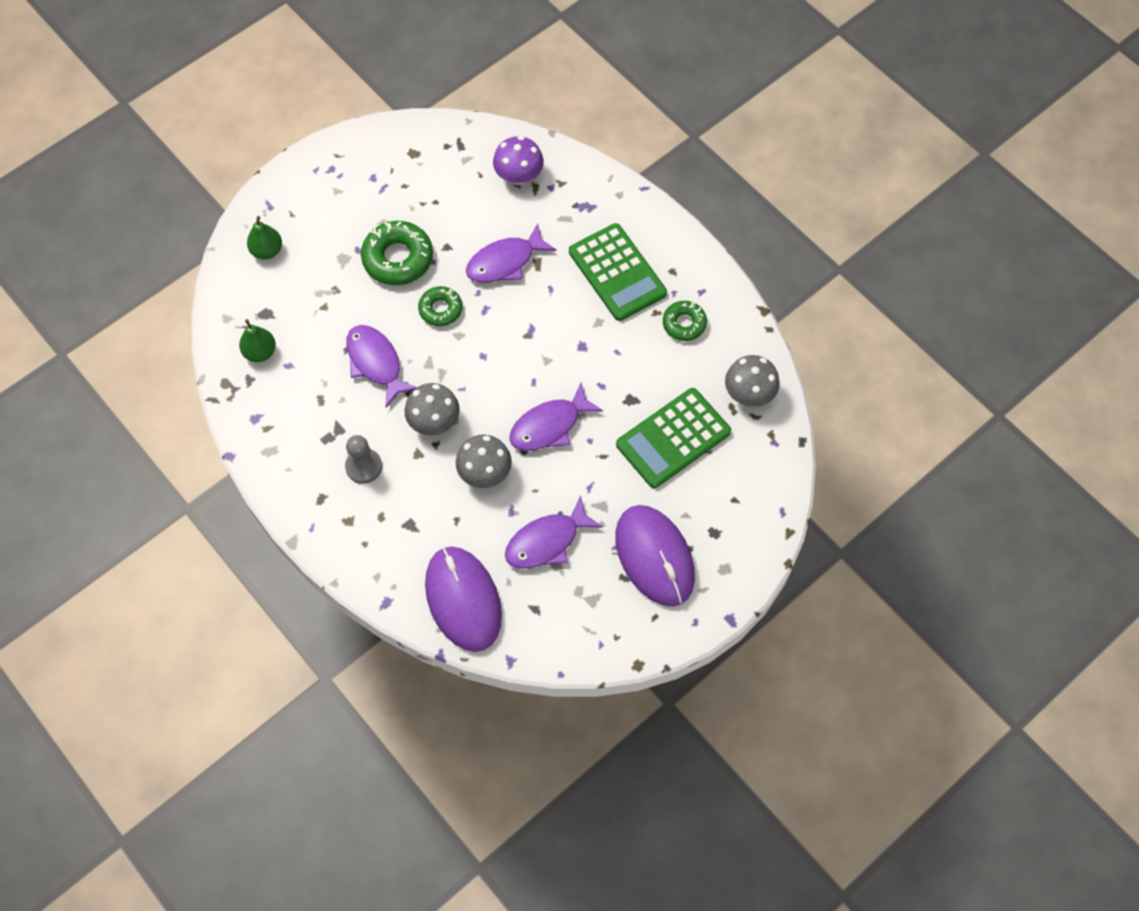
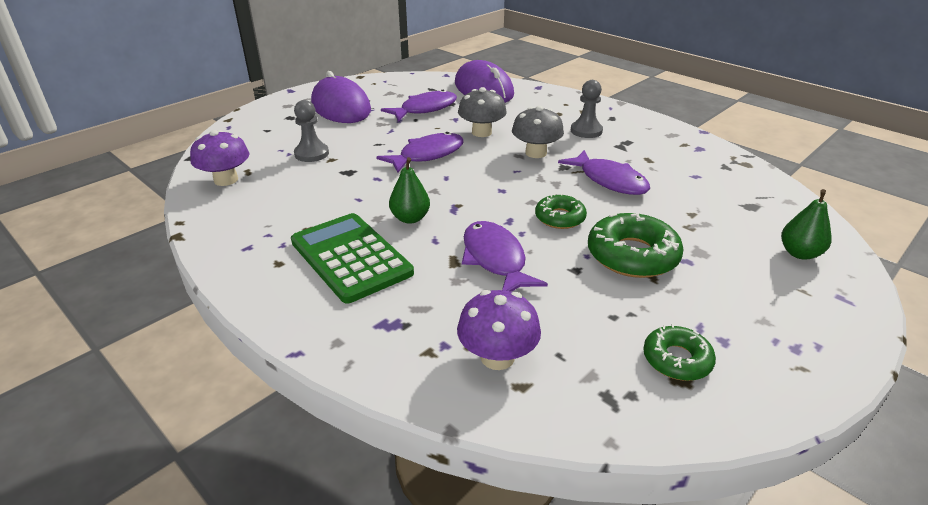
camera: 175 degrees right, 30 degrees down
(260, 352) = (731, 182): green pear -> green pear (410, 218)
(505, 262) = (495, 259): purple fish -> purple fish turned 75 degrees counterclockwise
(673, 438) = (311, 154): green calculator -> grey pawn
(684, 324) = (278, 221): green donut -> green donut (677, 360)
(749, 393) = (226, 180): grey mushroom -> purple mushroom

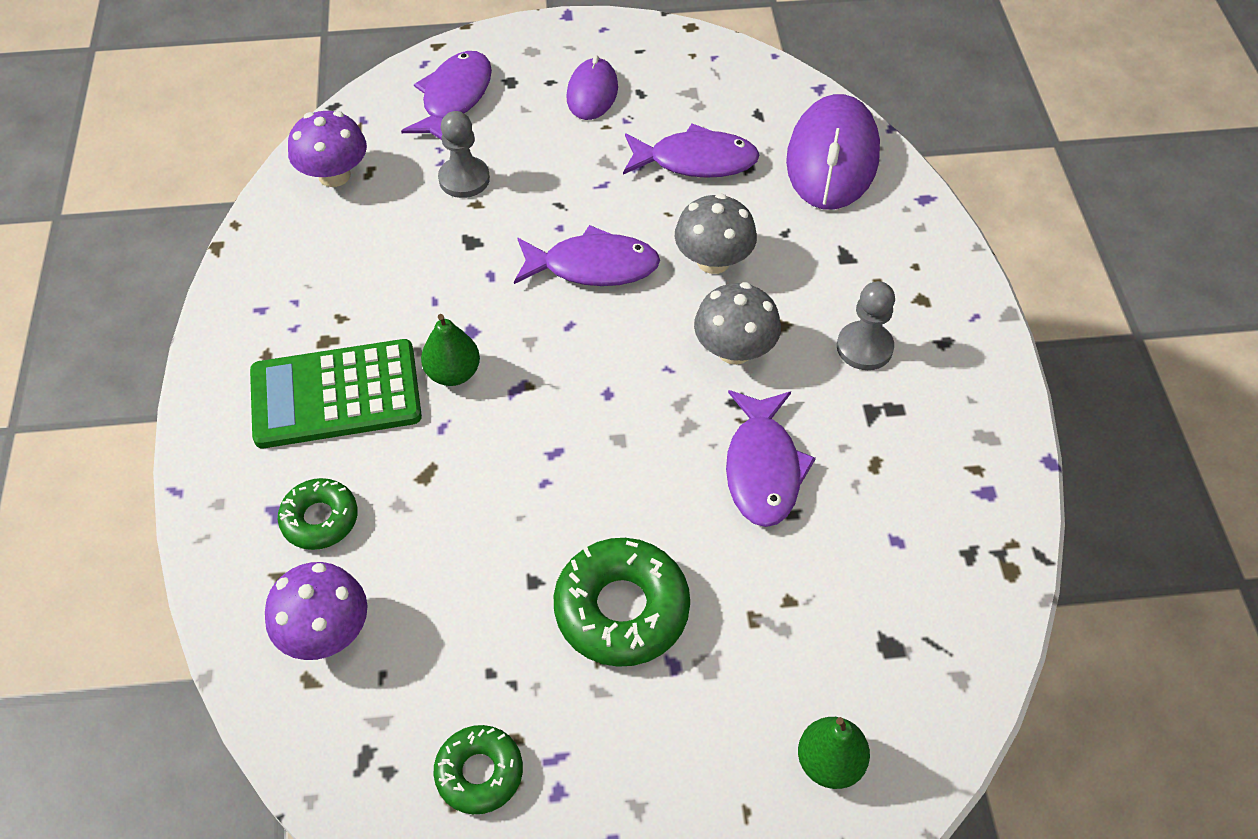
camera: 40 degrees right, 20 degrees up
(341, 107) = (592, 93): purple mouse -> purple mouse, size x0.57
(351, 257) = (336, 394): green calculator -> green calculator turned 105 degrees counterclockwise
(495, 259) = (469, 503): purple fish -> purple fish (454, 98)
(560, 218) = (616, 489): green donut -> green donut (320, 519)

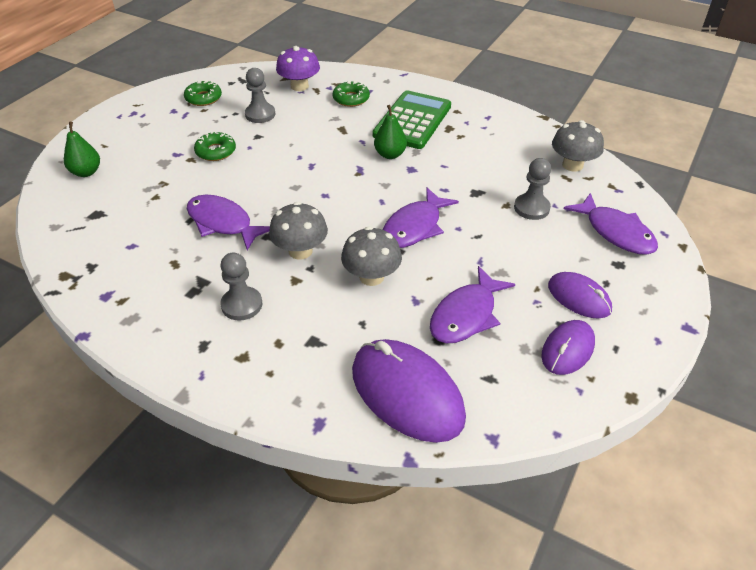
camera: 125 degrees right, 10 degrees down
(334, 175) = (572, 165): purple mushroom -> grey mushroom
(467, 626) = (260, 114): none -> grey pawn
(621, 609) = (216, 151): green donut -> green donut, size x0.60
(672, 78) = (567, 349): none -> purple mouse

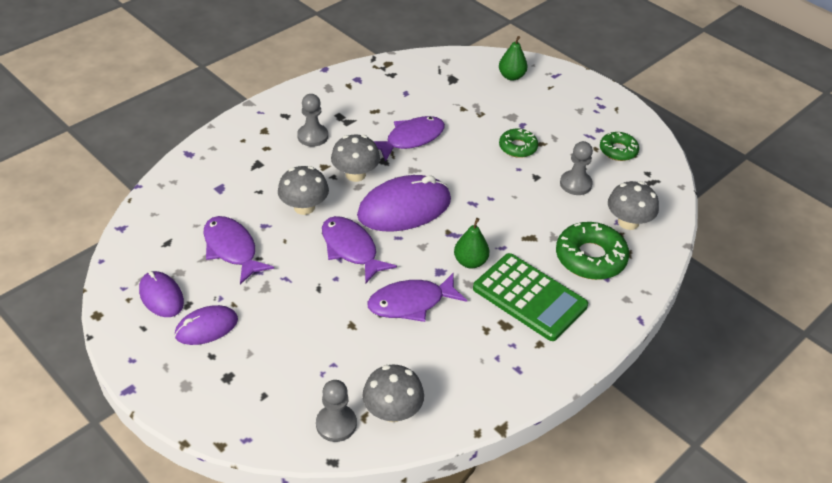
camera: 105 degrees right, 0 degrees up
(299, 86) = (628, 222): purple mushroom -> grey mushroom
(351, 99) = (590, 258): green donut -> green donut, size x1.65
(407, 393) = (183, 197): purple mouse -> purple mouse (404, 208)
(531, 208) = (337, 343): grey pawn -> grey pawn (336, 424)
(615, 232) = (269, 396): purple fish -> purple fish (411, 303)

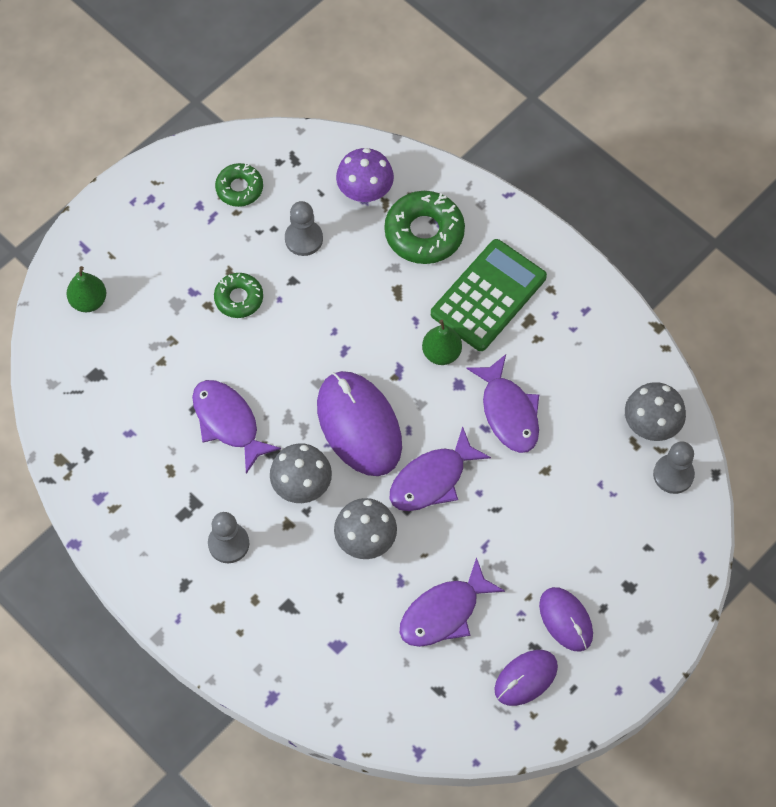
camera: 90 degrees left, 20 degrees up
(628, 222) = (365, 190): grey mushroom -> purple mushroom

